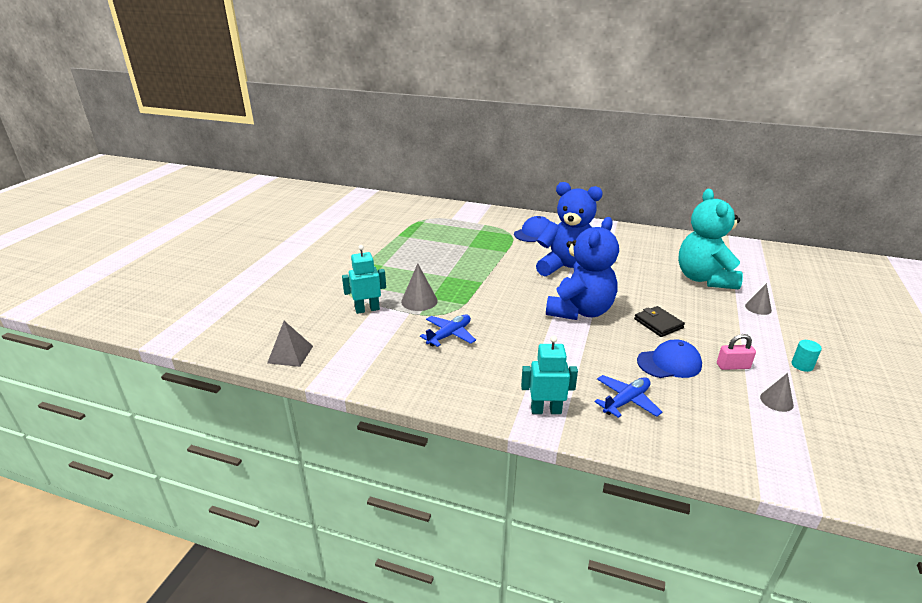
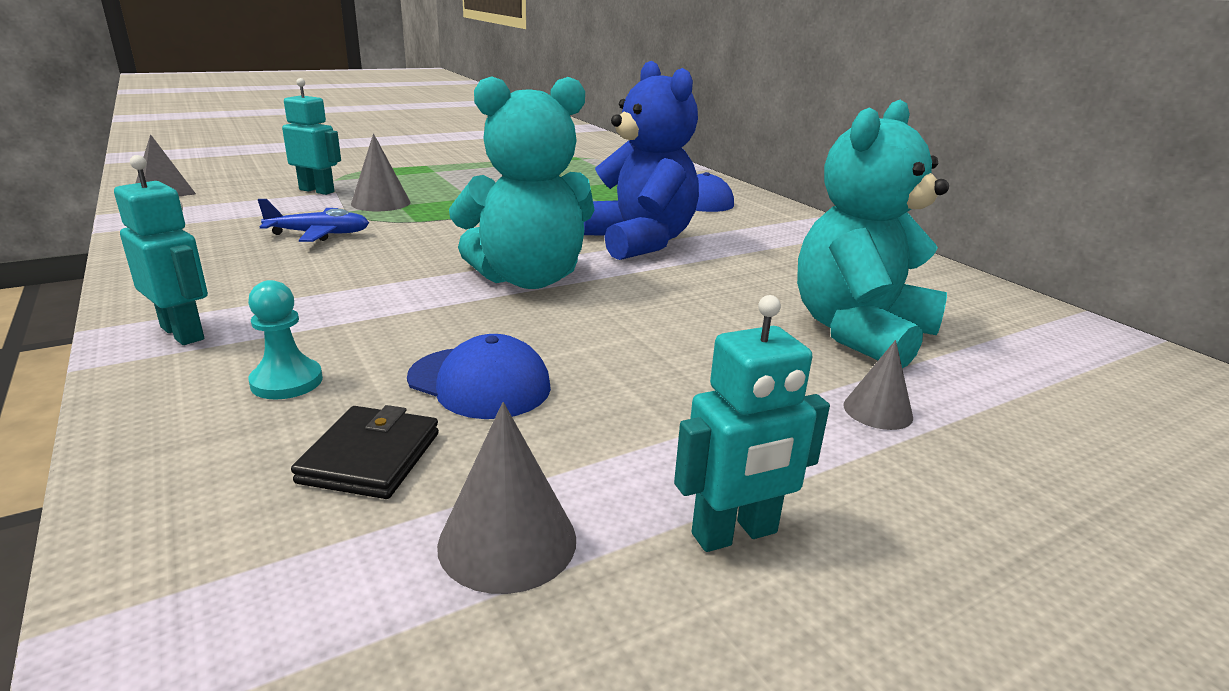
camera: 40 degrees right, 5 degrees down
(580, 311) = (528, 279): blue teddy bear -> turquoise teddy bear
(626, 401) = (287, 382): blue plane -> turquoise pawn
(658, 323) = (605, 338): black wallet -> black wallet (370, 457)
(733, 366) = (575, 447): pink padlock -> none
(776, 401) = (507, 541): grey cone -> grey cone, size x1.52
(802, 365) = (735, 534): turquoise cylinder -> turquoise robot

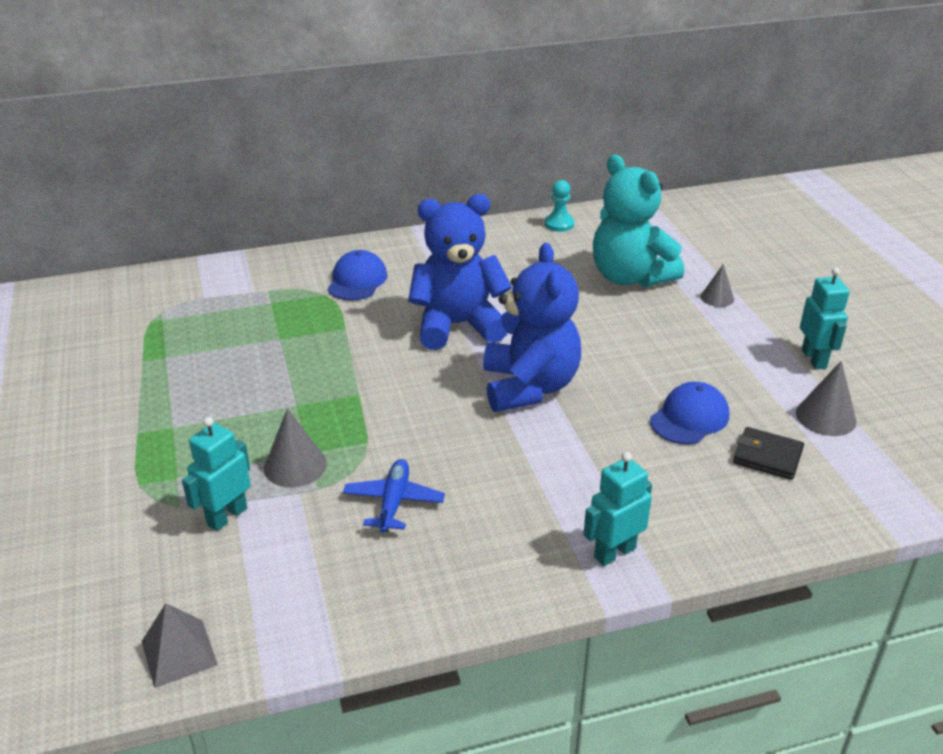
camera: 75 degrees left, 10 degrees up
(287, 382) = (688, 493): turquoise pawn -> turquoise pawn (559, 224)
(528, 279) = (529, 387): turquoise teddy bear -> blue teddy bear

